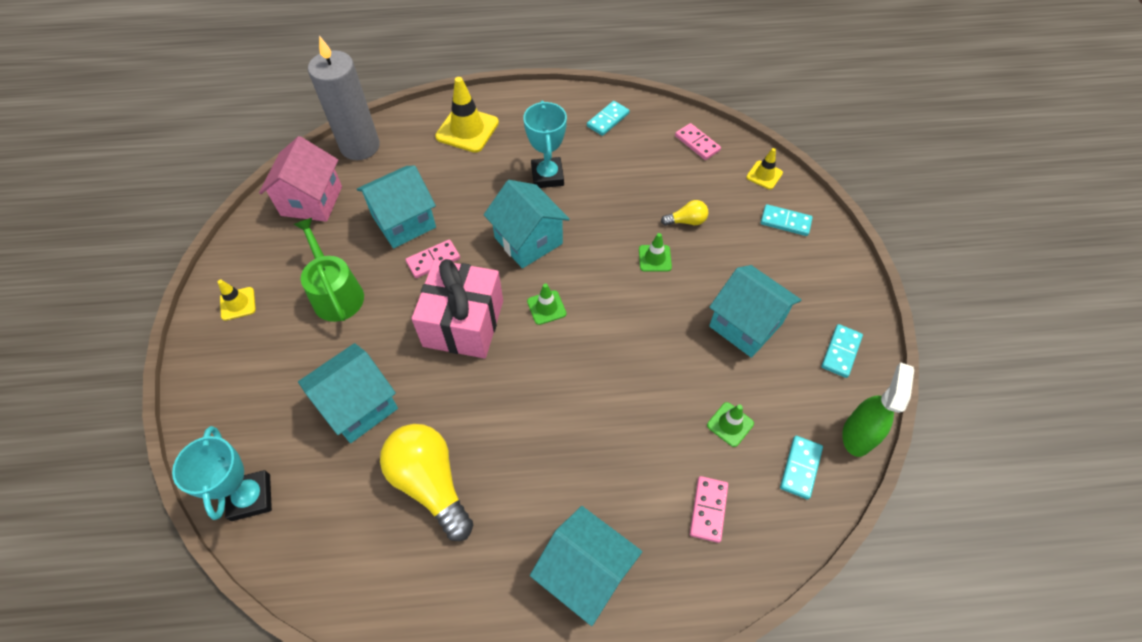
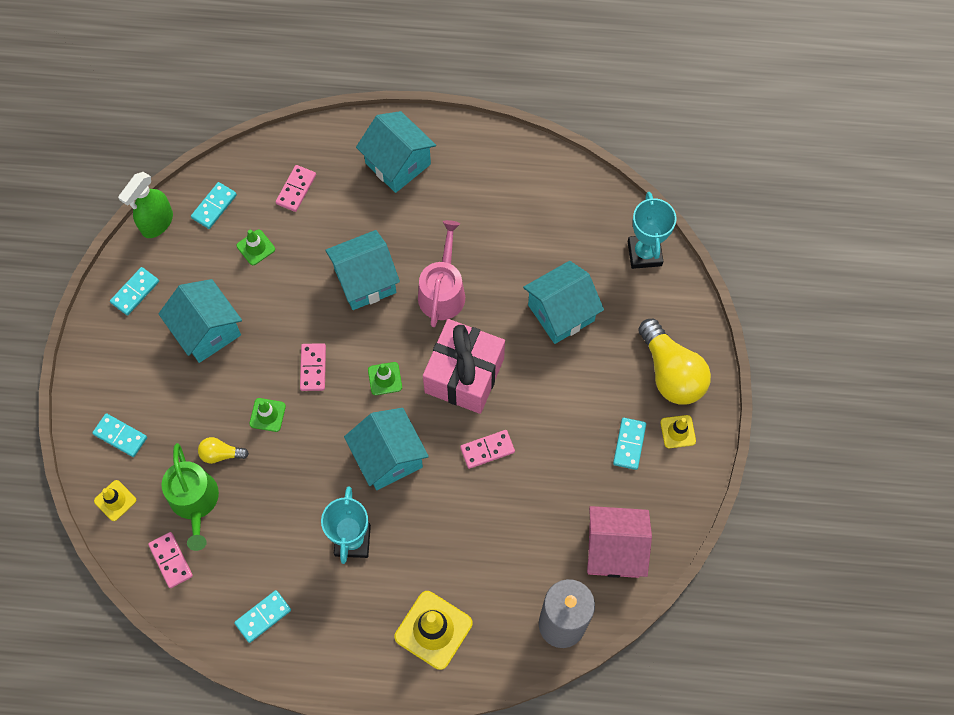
camera: 170 degrees left, 10 degrees up
(290, 285) = (629, 444): none -> turquoise domino
(311, 201) = (614, 549): pink house -> pink house turned 75 degrees clockwise
(336, 293) = (584, 427): green watering can -> green watering can (195, 501)
(404, 222) = (515, 504): turquoise house -> turquoise house (365, 281)
(430, 483) = (504, 241): yellow light bulb -> yellow light bulb (671, 373)
(499, 408) = (442, 291): none -> pink watering can
(623, 306) = (313, 368): none -> pink domino

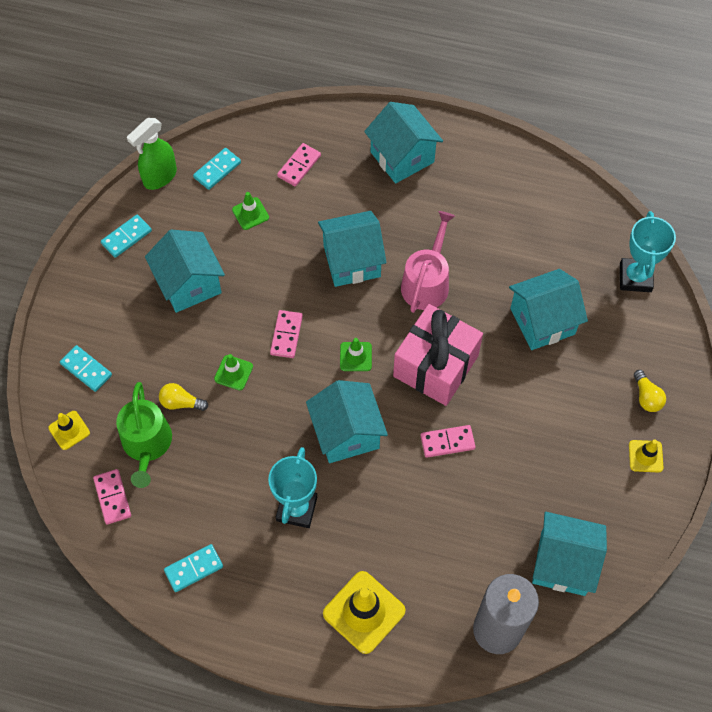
camera: 10 degrees right, 5 degrees down
(614, 549) = (563, 563): pink house -> turquoise house
(629, 444) = (593, 460): turquoise domino -> none
(671, 373) = (646, 397): yellow light bulb -> yellow light bulb, size x0.47

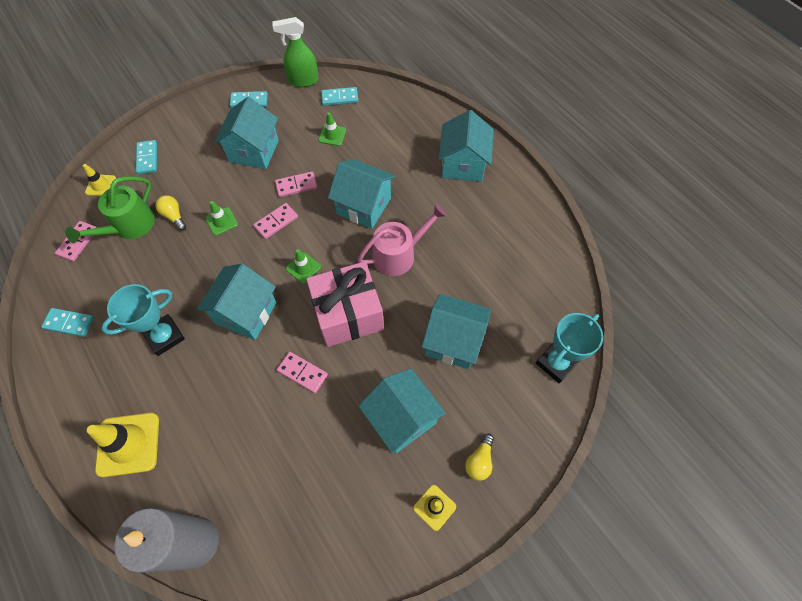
camera: 40 degrees right, 0 degrees up
(299, 166) = (391, 127): pink domino -> pink domino (296, 186)
(563, 563) = (291, 535): turquoise house -> turquoise house (402, 418)

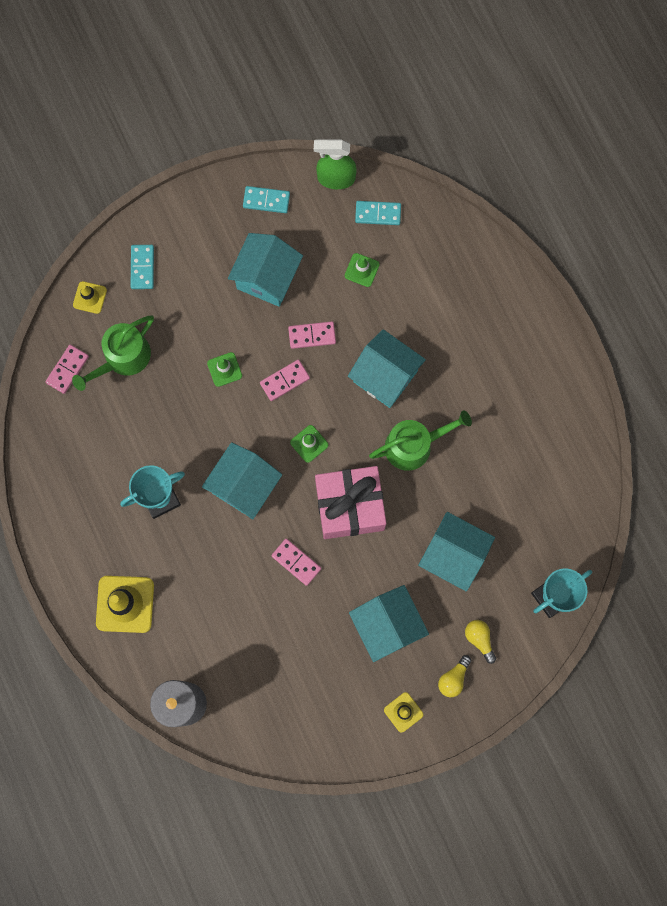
camera: 10 degrees right, 15 degrees up
(69, 323) = (63, 466): turquoise domino -> none
(174, 216) = (172, 353): yellow light bulb -> yellow light bulb (479, 639)
(398, 254) = (414, 445): pink watering can -> green watering can
(463, 164) = (509, 339): turquoise house -> none

